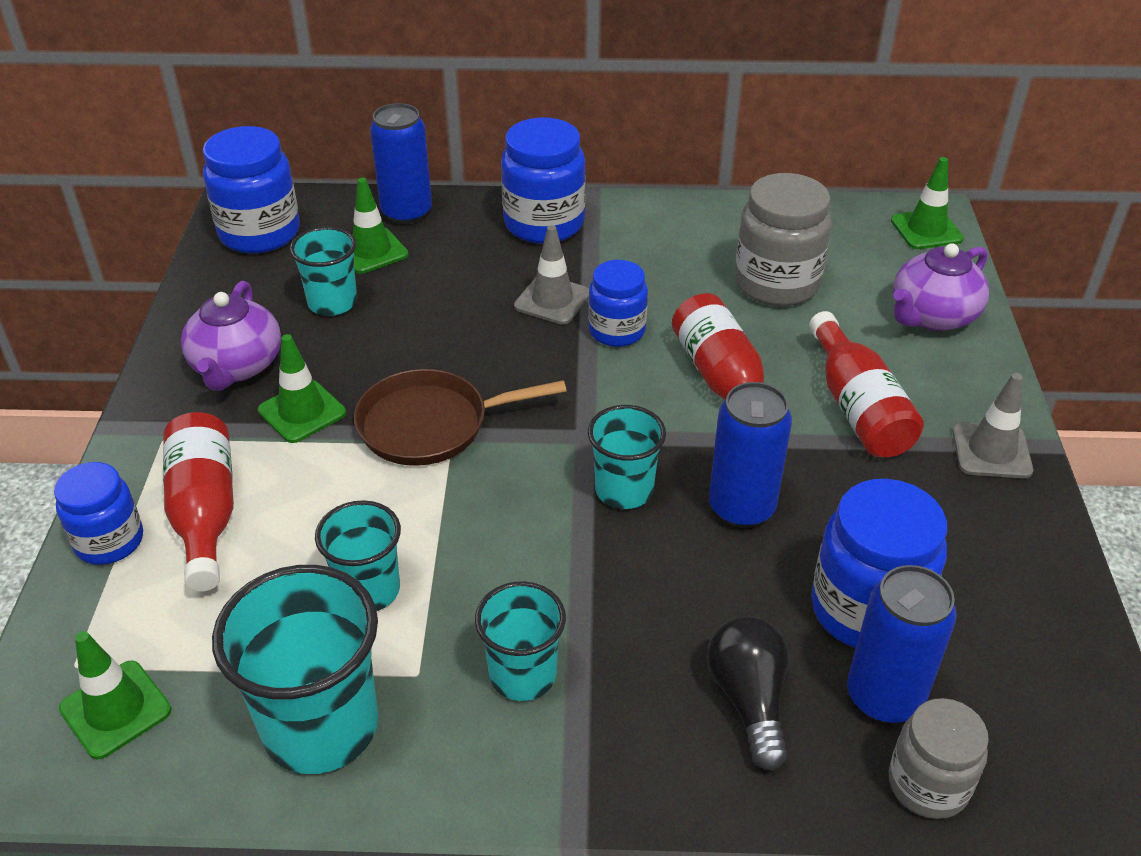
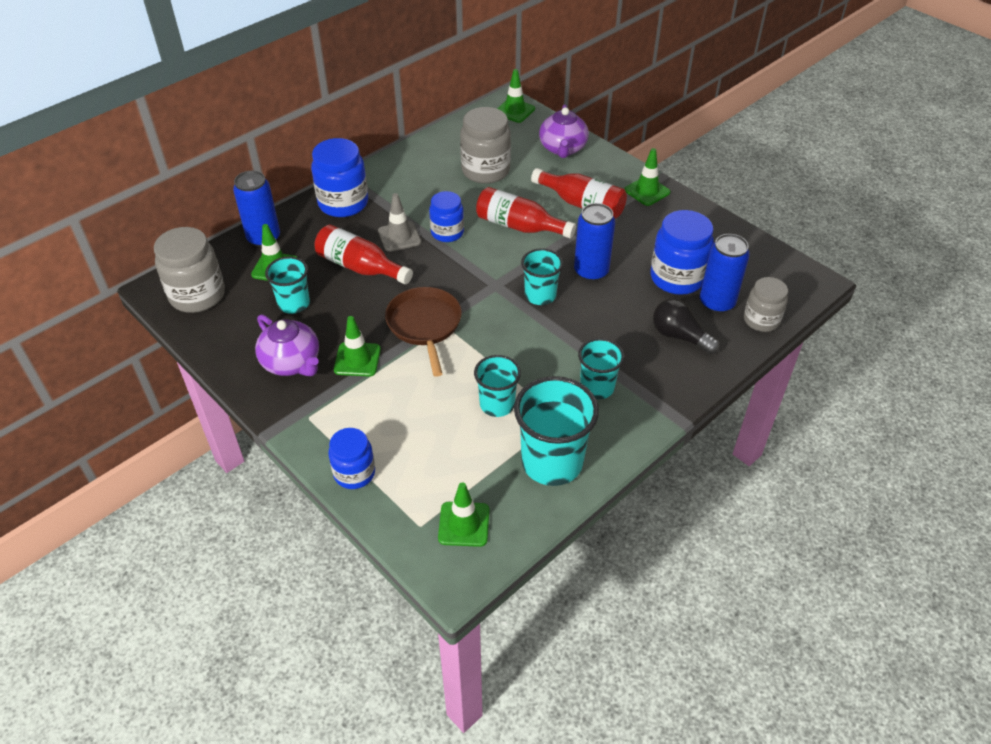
camera: 45 degrees left, 5 degrees up
(205, 513) = (380, 430): red bottle -> red bottle (360, 267)
(260, 233) = (197, 295): blue jar -> grey jar
(430, 425) = (424, 325): brown pan -> brown pan turned 135 degrees clockwise
(991, 451) = (647, 191): grey traffic cone -> green traffic cone

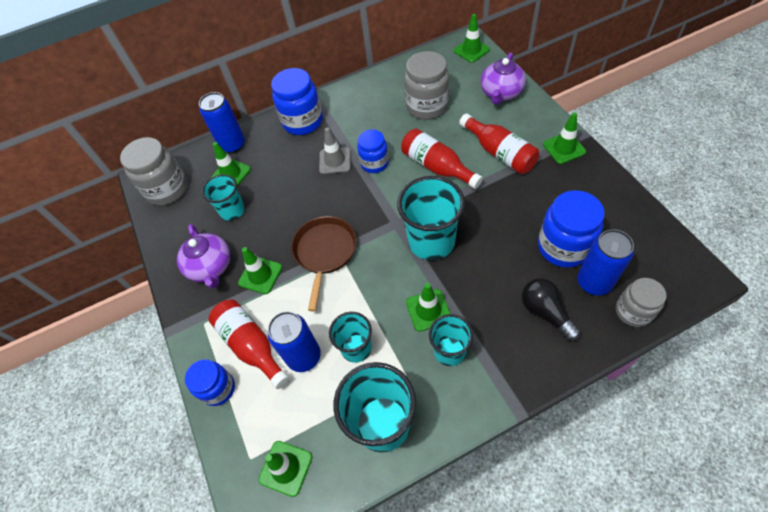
camera: 25 degrees right, 10 degrees up
(360, 267) = (294, 185): red bottle -> red bottle (251, 345)
(540, 295) = (431, 241): turquoise cup -> turquoise cup, size x1.66
(561, 356) = (428, 310): none -> green traffic cone
(591, 271) = (485, 225): blue can -> blue can (304, 356)

